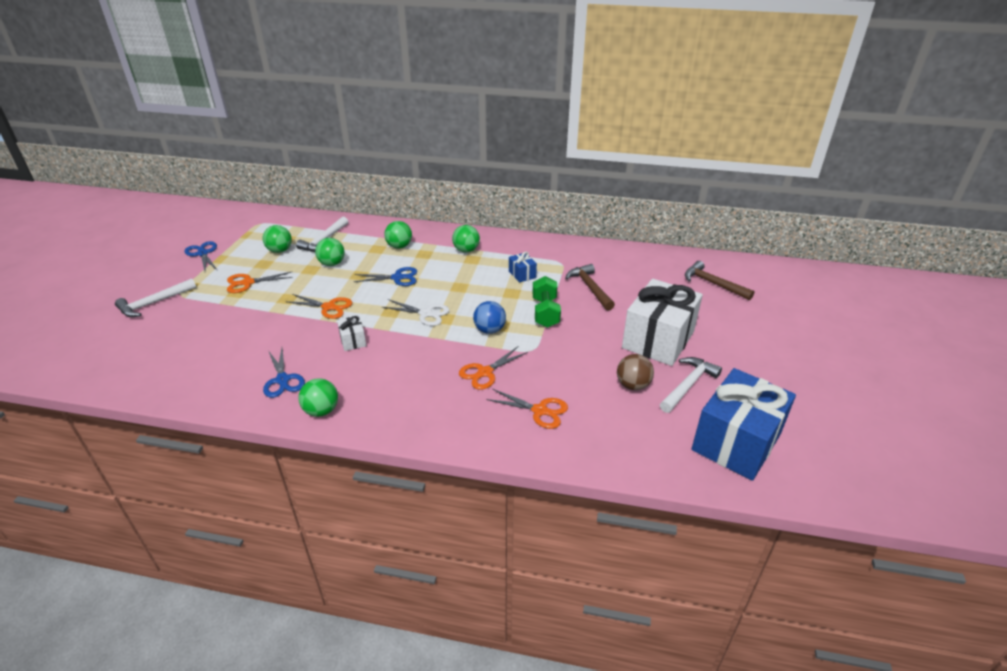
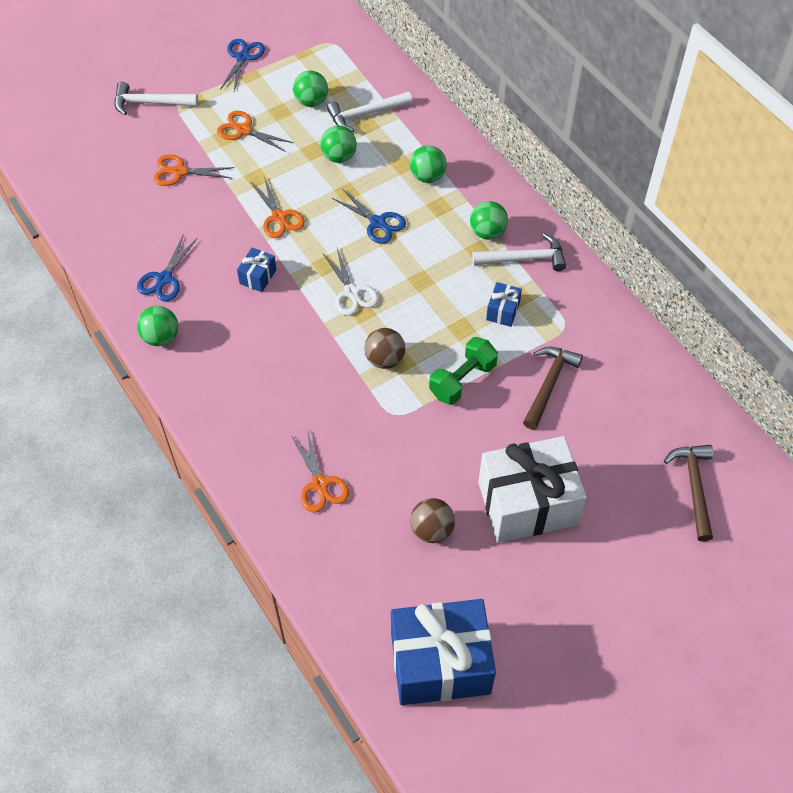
camera: 45 degrees right, 20 degrees up
(353, 341) = (258, 277): white gift -> blue gift
(485, 372) = (324, 405): orange scissors -> orange scissors (179, 172)
(489, 330) = (385, 359): blue ball -> brown ball
(688, 385) = (482, 575): white hammer -> white hammer (524, 258)

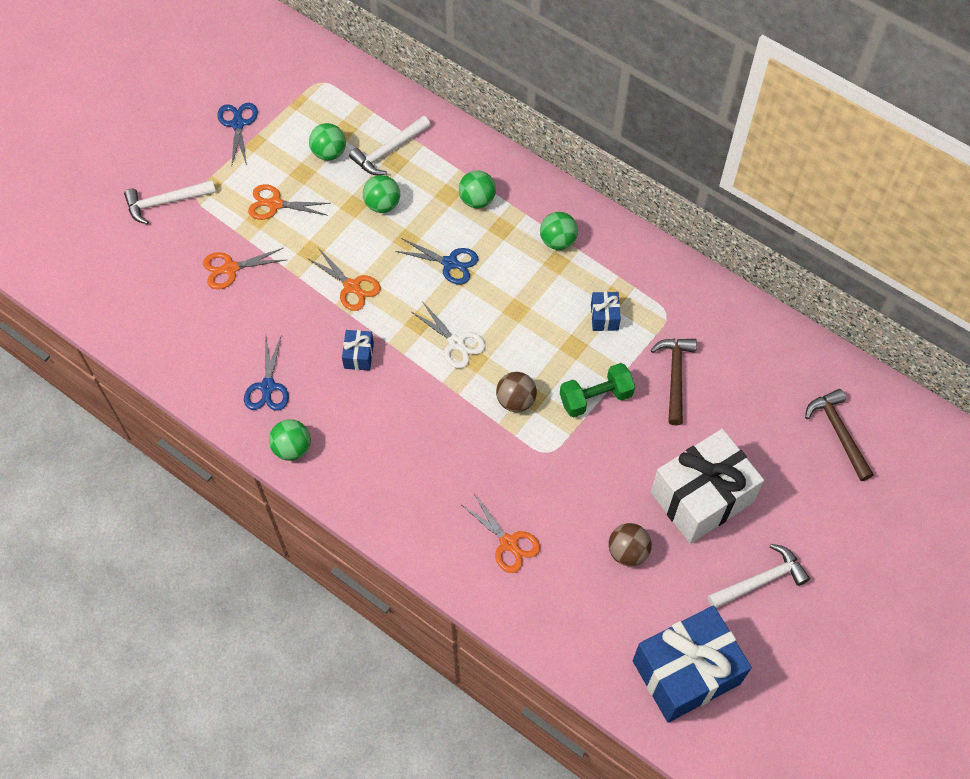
camera: 20 degrees left, 5 degrees up
(462, 380) = (595, 398): green dumbbell -> green dumbbell turned 45 degrees clockwise
(524, 258) = (602, 257): white hammer -> white hammer (760, 580)

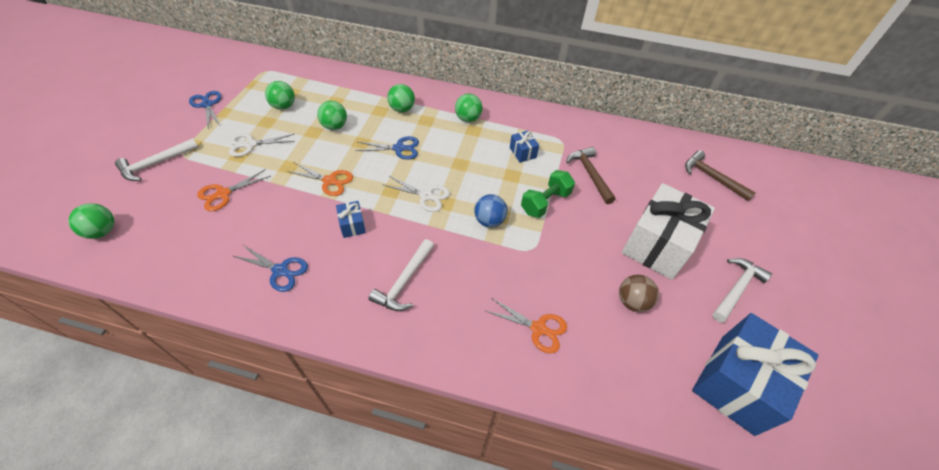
camera: 25 degrees left, 10 degrees down
(268, 387) = (280, 270): blue scissors -> blue scissors turned 45 degrees counterclockwise
(275, 204) = (250, 144): orange scissors -> white scissors
(292, 448) = (318, 313): green ball -> green ball (102, 231)
(389, 151) = (328, 96): white hammer -> white hammer (404, 282)
(516, 400) = (489, 221): brown ball -> blue ball

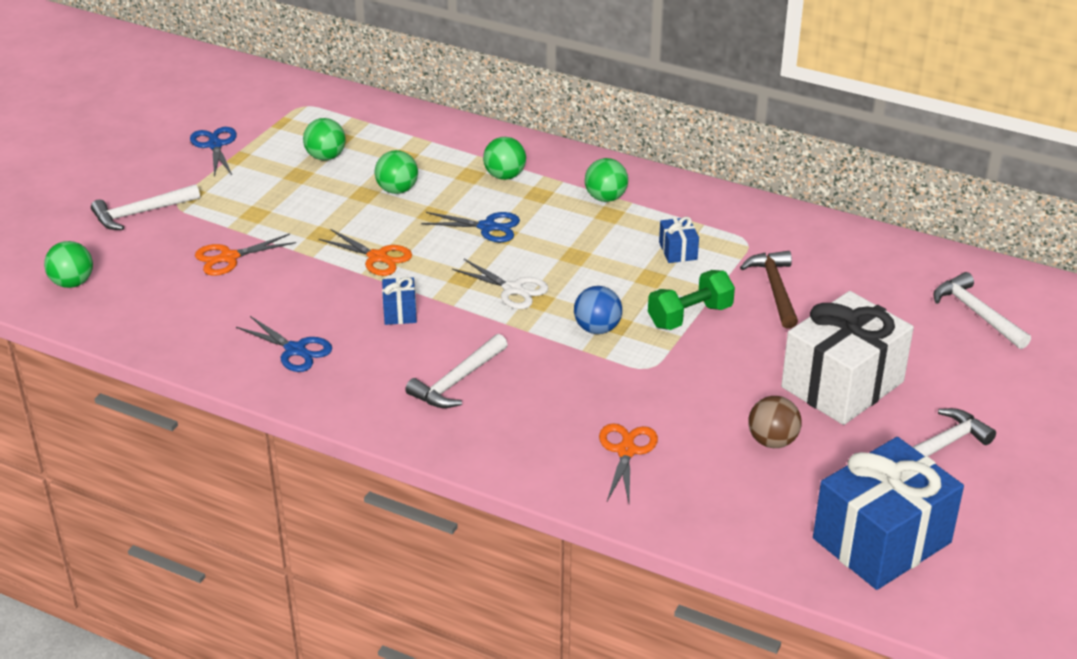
camera: 15 degrees right, 15 degrees down
(250, 144) = (272, 202): white scissors -> none
(538, 328) = (626, 451): orange scissors -> orange scissors turned 120 degrees counterclockwise
(712, 177) = (976, 313): brown hammer -> white hammer

